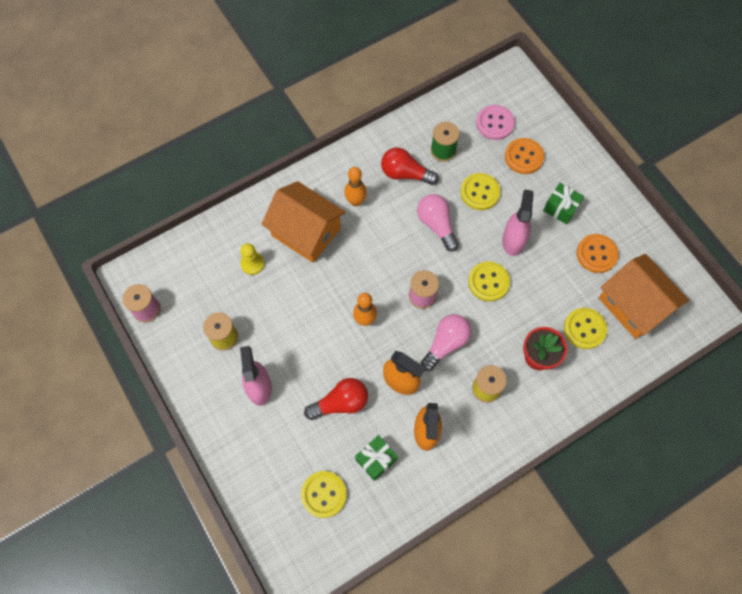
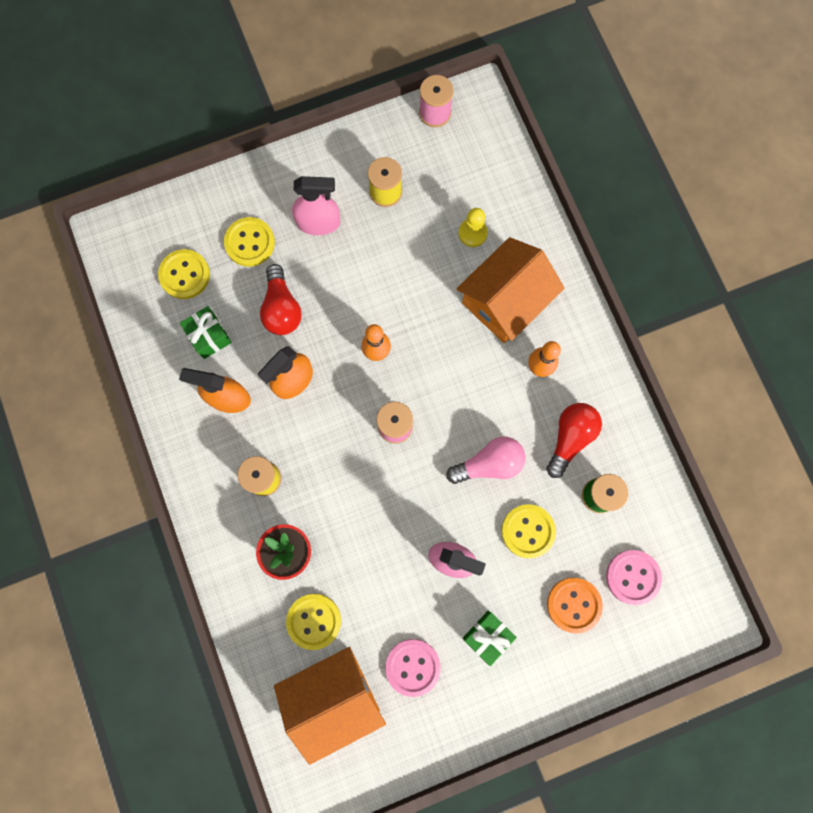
camera: 100 degrees right, 10 degrees up
(445, 344) = (328, 442): pink light bulb -> none
(488, 282) = (399, 513): yellow button -> yellow button (249, 242)
(596, 254) = (412, 667): orange button -> pink button

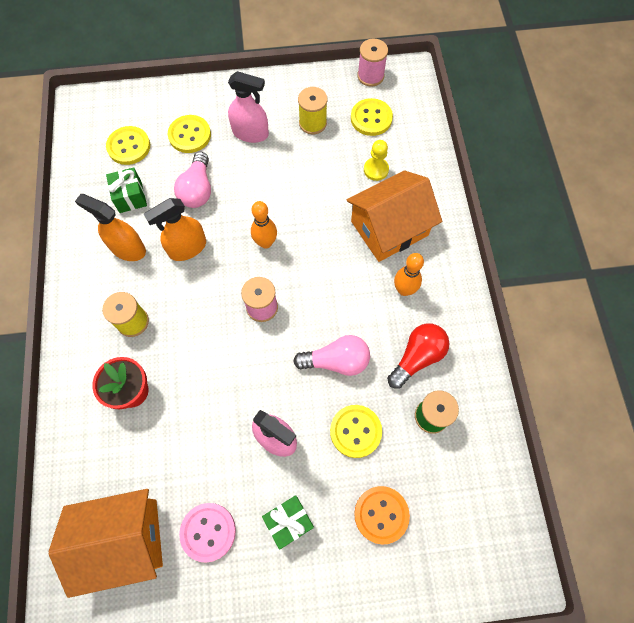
camera: 15 degrees right, 10 degrees down
(281, 308) = (198, 189): red light bulb -> pink light bulb
(313, 621) = (131, 460): yellow button -> yellow button (371, 118)
(632, 577) = (446, 503): pink button -> none

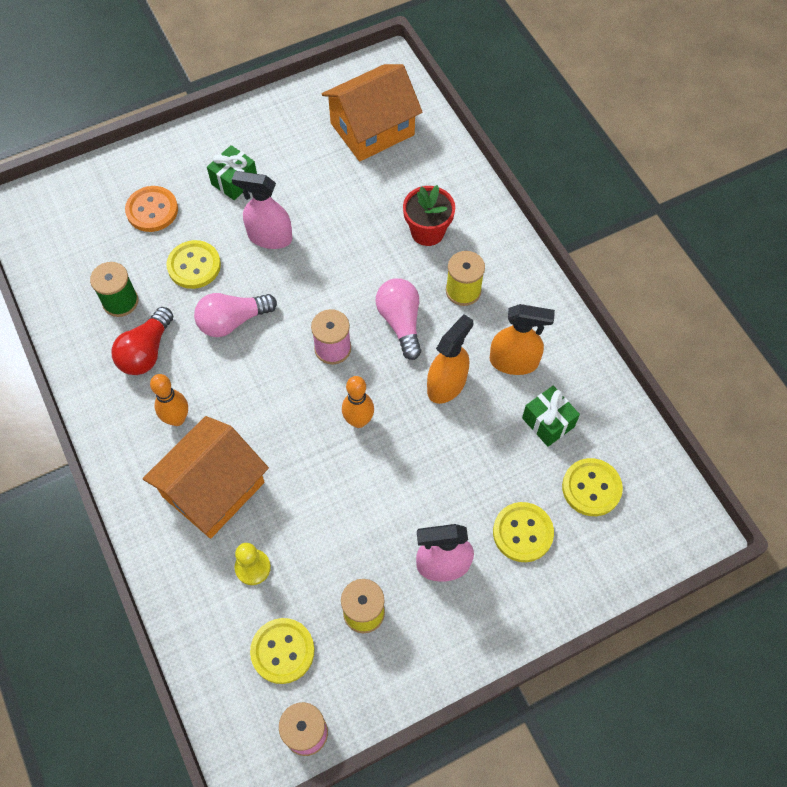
camera: 160 degrees right, 5 degrees down
(198, 189) = (472, 459): pink light bulb -> pink light bulb (401, 322)
(208, 532) = (302, 154): pink button -> none

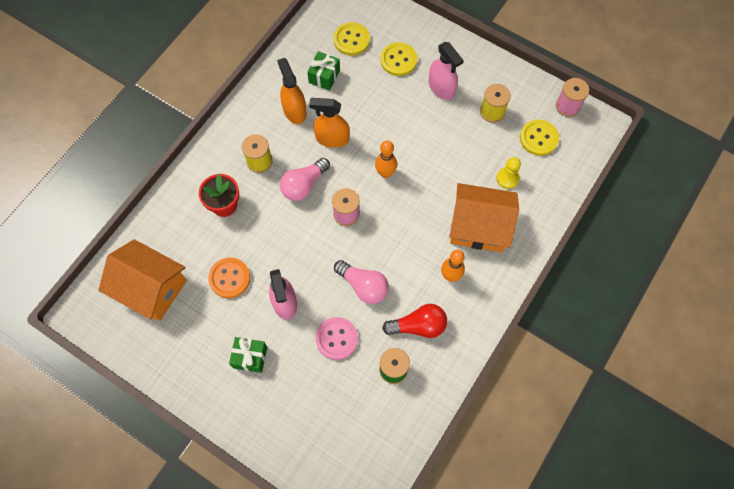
camera: 120 degrees left, 5 degrees up
(152, 210) = (308, 400): orange button -> orange button (229, 278)
(194, 266) = (336, 339): yellow button -> pink button

